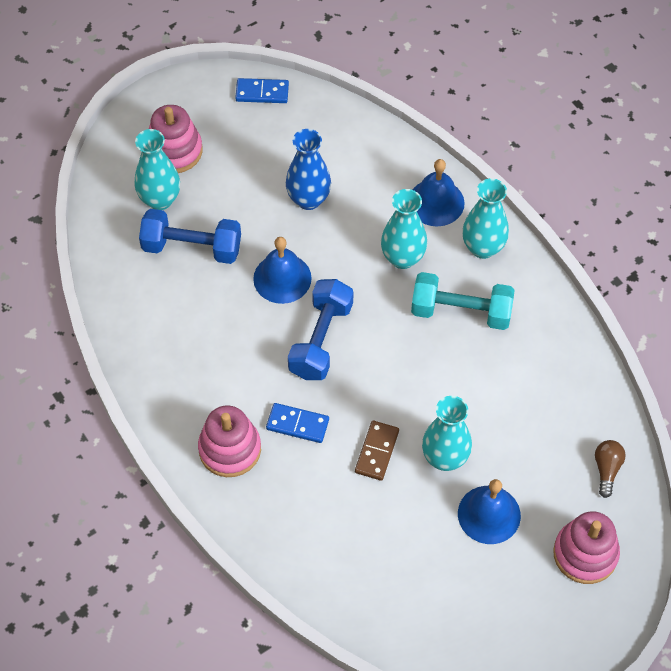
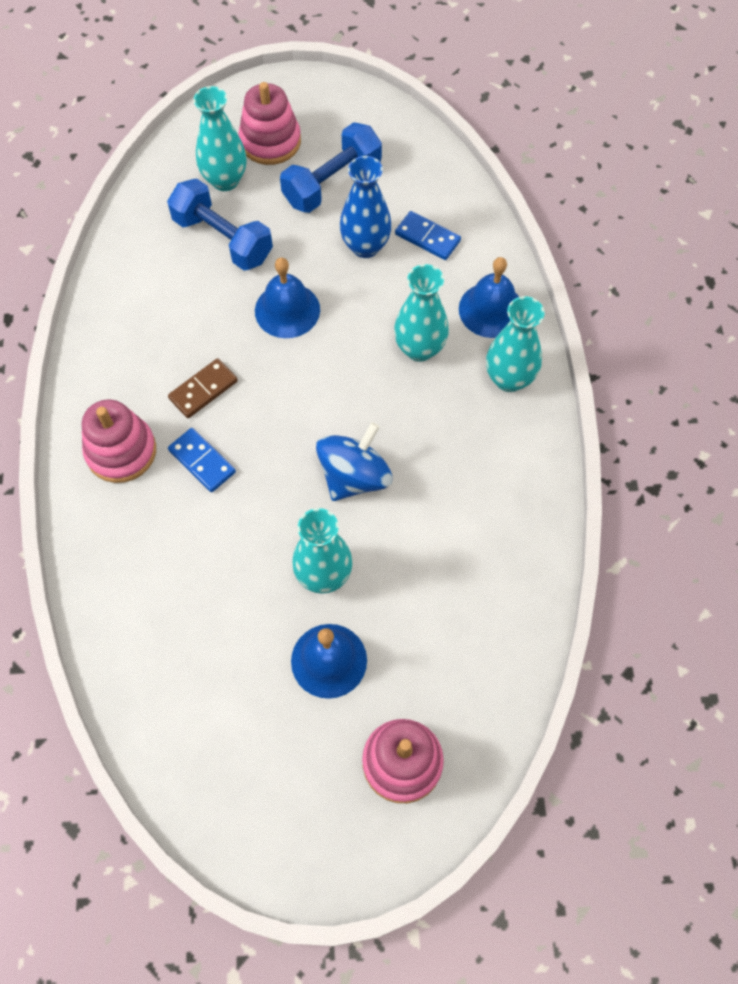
camera: 30 degrees right, 5 degrees up
(262, 92) = (391, 124): blue domino -> blue domino (427, 237)
(321, 340) = (282, 389): blue dumbbell -> blue dumbbell (332, 183)
(377, 452) = (260, 531): brown domino -> brown domino (203, 390)
(418, 376) = (354, 476): none -> blue spinning top
(461, 312) = (442, 433): turquoise dumbbell -> none
(607, 469) = (486, 682): brown light bulb -> none

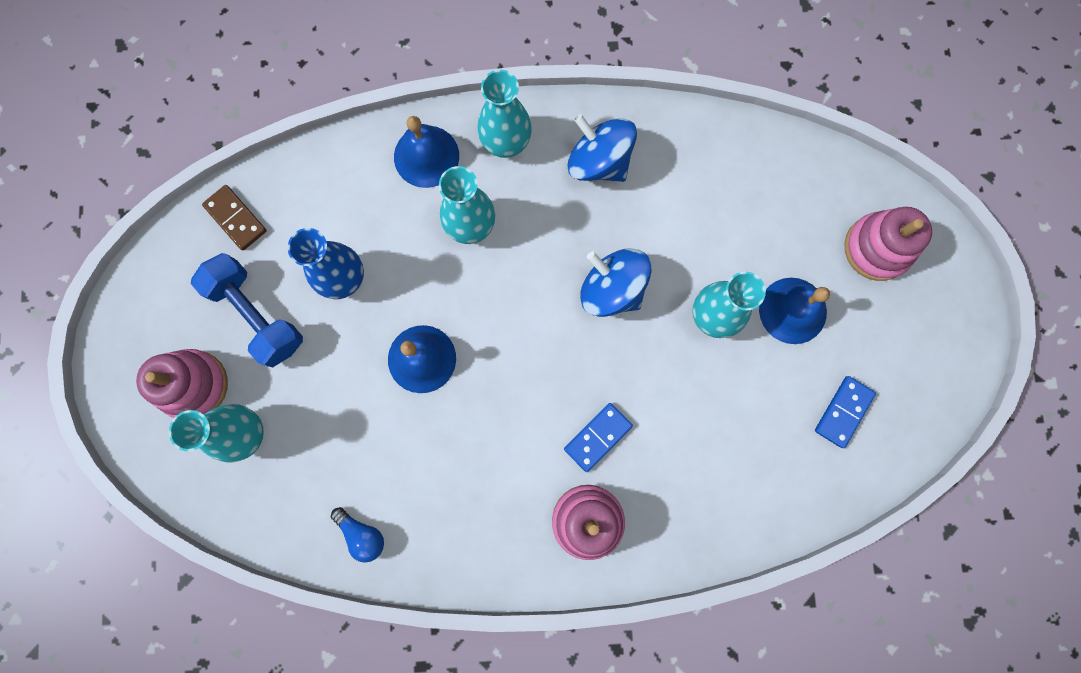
camera: 90 degrees left, 15 degrees up
(128, 268) = (362, 534): none -> blue light bulb
(203, 390) = (517, 441): brown domino -> brown domino (236, 218)
(223, 239) = (327, 432): blue dumbbell -> none
(427, 237) = (335, 215): blue domino -> blue domino (843, 412)
(493, 466) = (599, 161): none -> blue spinning top

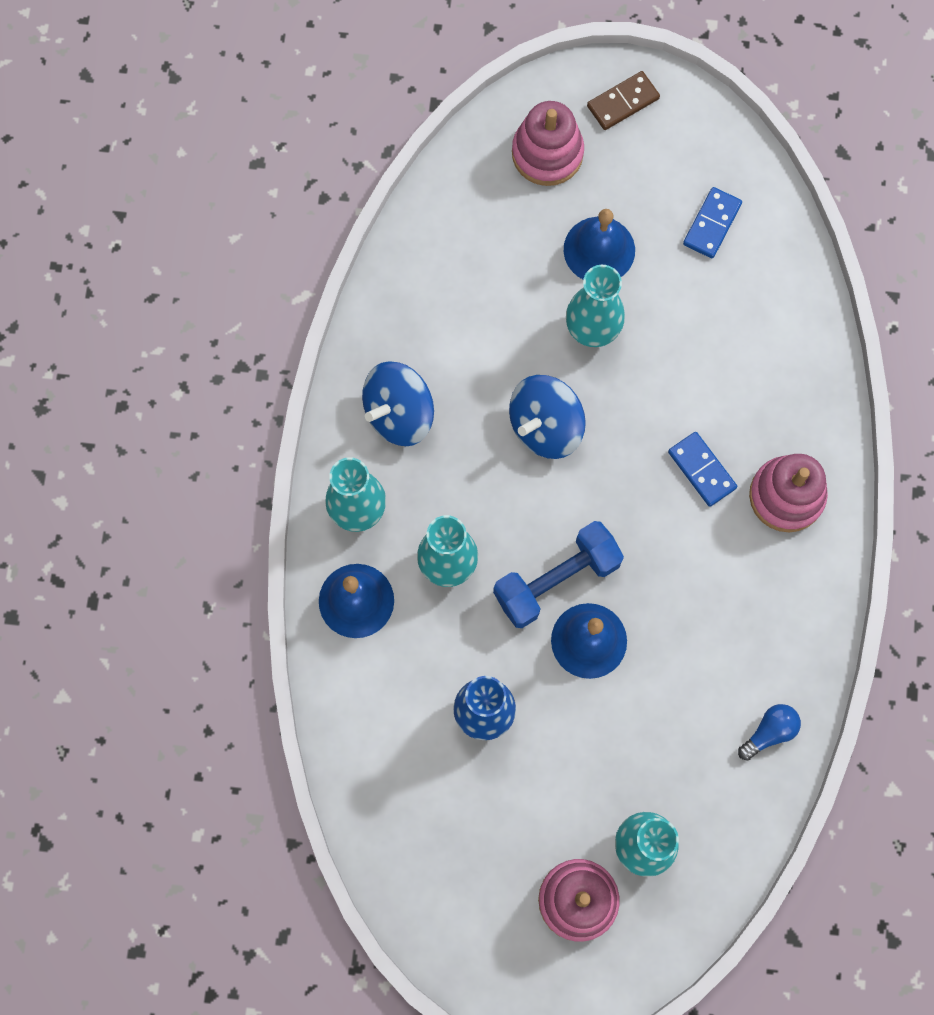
camera: 80 degrees left, 5 degrees down
(236, 218) = (390, 829): brown domino -> brown domino (623, 102)
(257, 315) = (509, 817): blue dumbbell -> blue dumbbell (556, 580)
(843, 412) = (711, 224): blue domino -> blue domino turned 75 degrees clockwise

